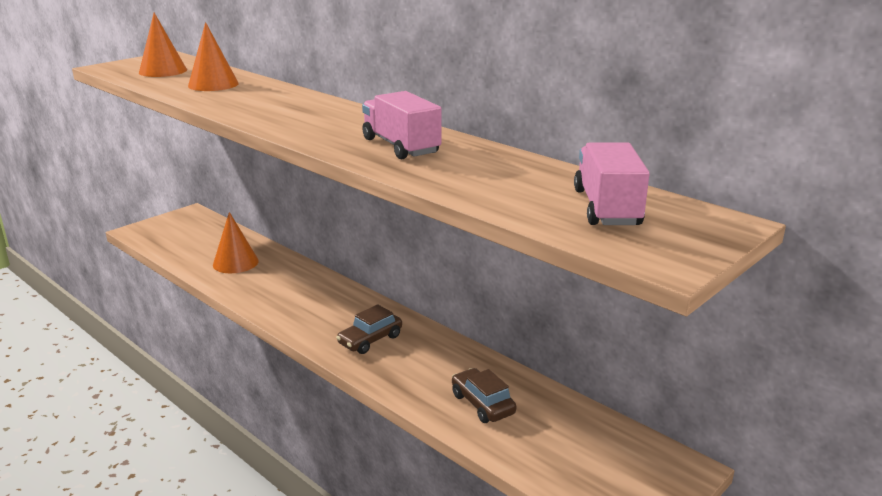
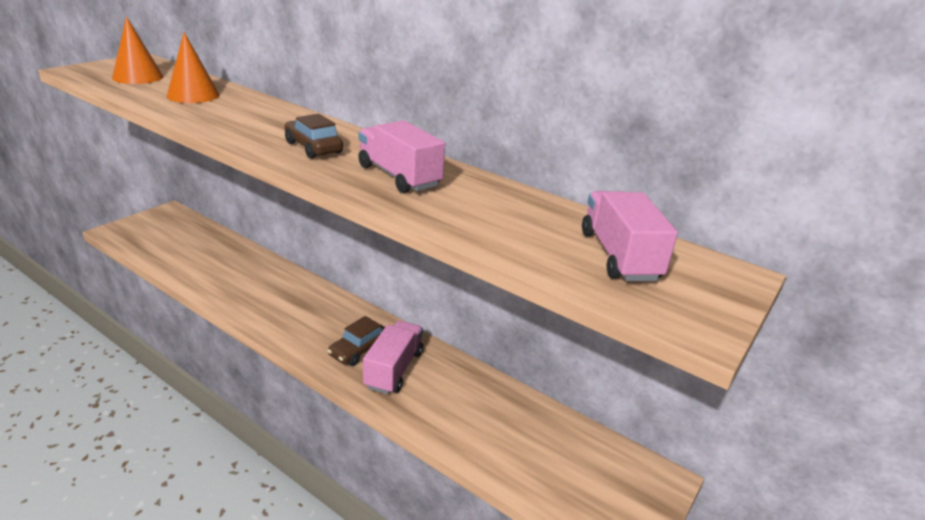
camera: 10 degrees left, 5 degrees up
(235, 263) = (218, 266): orange cone -> none
(404, 358) = (394, 369): none -> pink truck
(482, 404) = (473, 418): brown car -> brown car (313, 148)

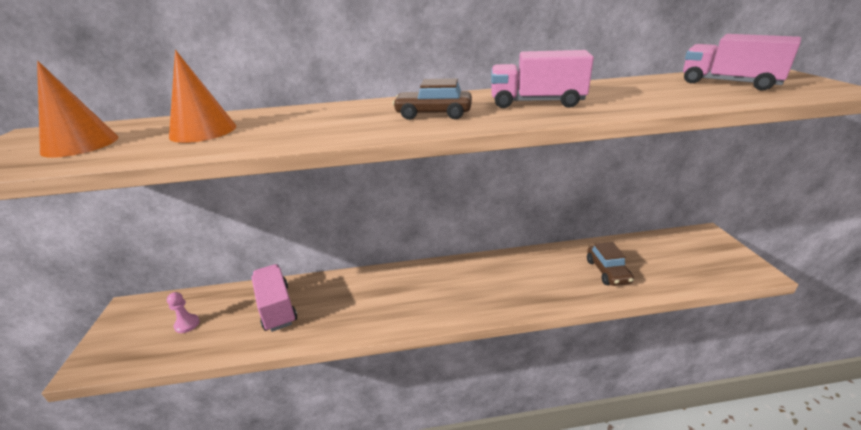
camera: 40 degrees left, 0 degrees up
(176, 241) = (187, 324): none -> pink pawn
(358, 350) = (484, 288): brown car -> brown car (607, 271)
(394, 369) = (524, 282): pink truck -> pink truck (276, 308)

